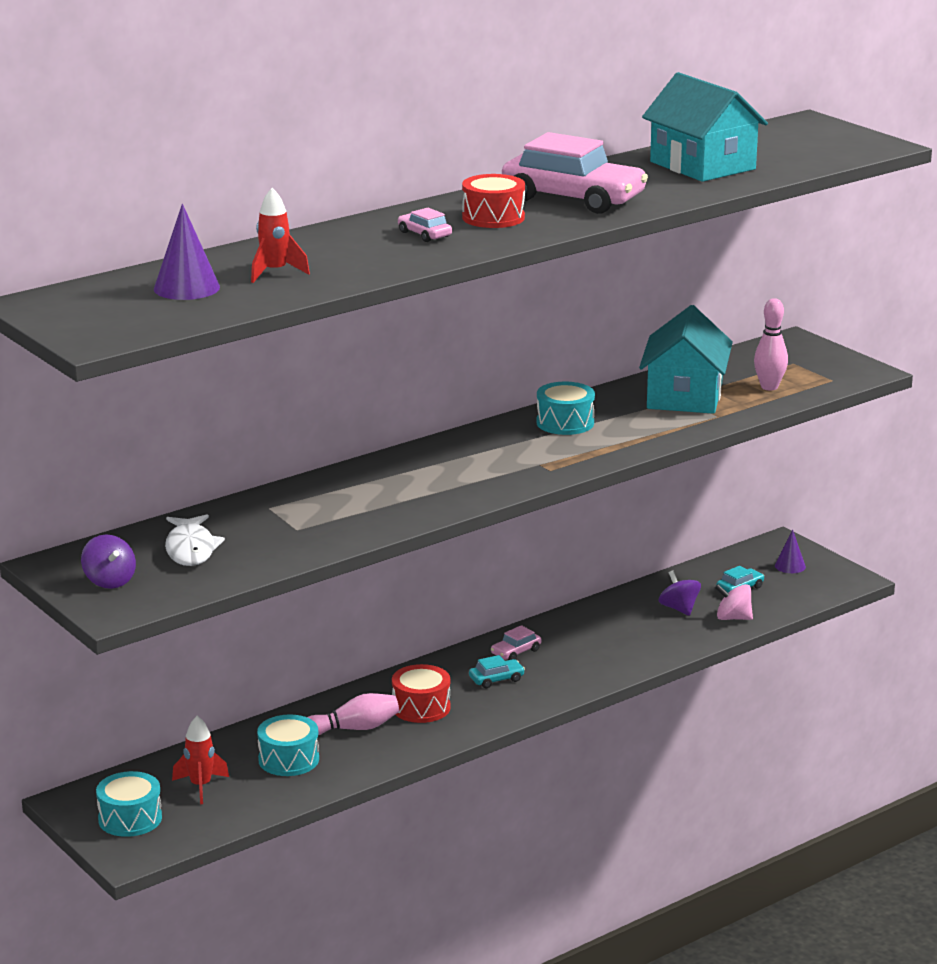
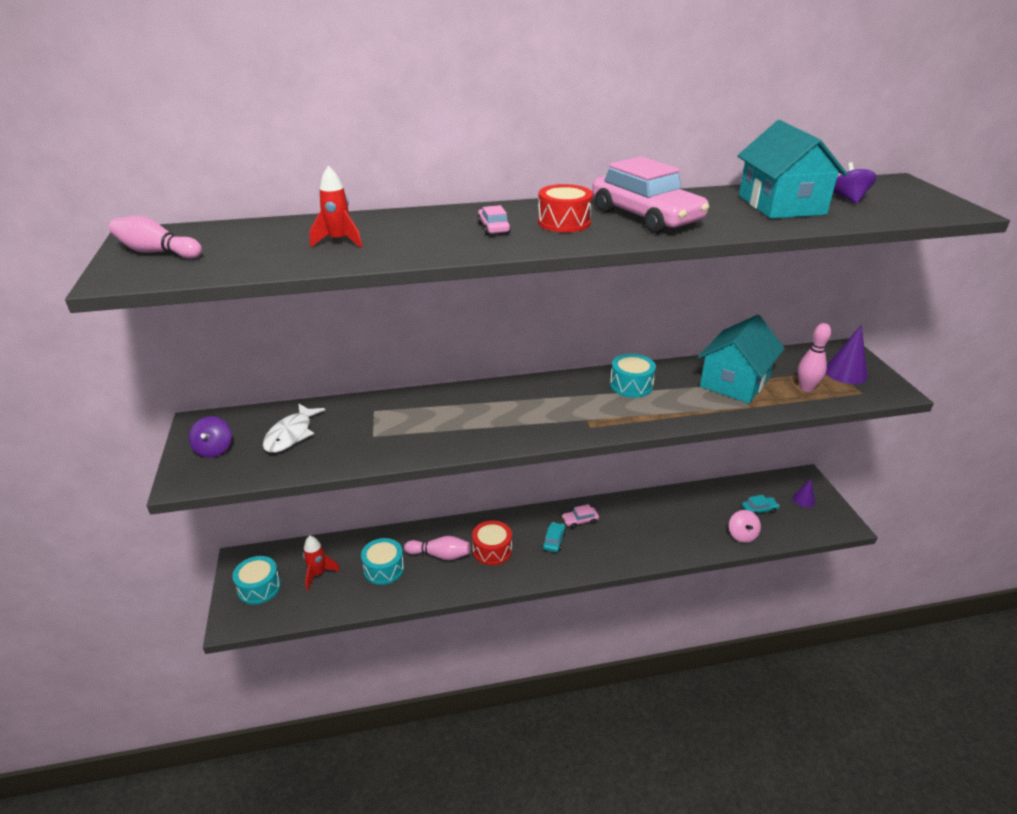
camera: 25 degrees right, 10 degrees up
(88, 314) = (157, 252): none -> pink bowling pin
(186, 288) = (258, 243): purple cone -> purple cone (845, 373)
(496, 679) = (554, 541): turquoise car -> turquoise car turned 75 degrees counterclockwise
(679, 609) = (708, 515): purple spinning top -> purple spinning top (848, 199)
(733, 618) = (742, 535): pink spinning top -> pink spinning top turned 135 degrees counterclockwise

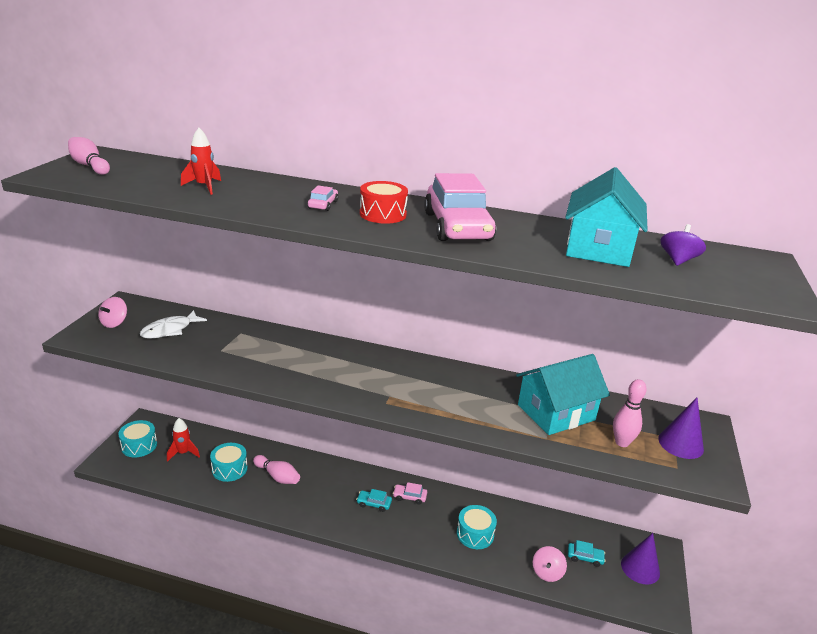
camera: 25 degrees right, 5 degrees down
(214, 449) = (114, 323): purple spinning top -> pink spinning top
(492, 550) = (319, 490): red drum -> none
(554, 541) = (374, 504): turquoise car -> turquoise car turned 120 degrees counterclockwise
(631, 385) = (457, 383): turquoise drum -> turquoise drum (475, 534)
(803, 500) = (640, 568): purple cone -> purple cone, size x1.65

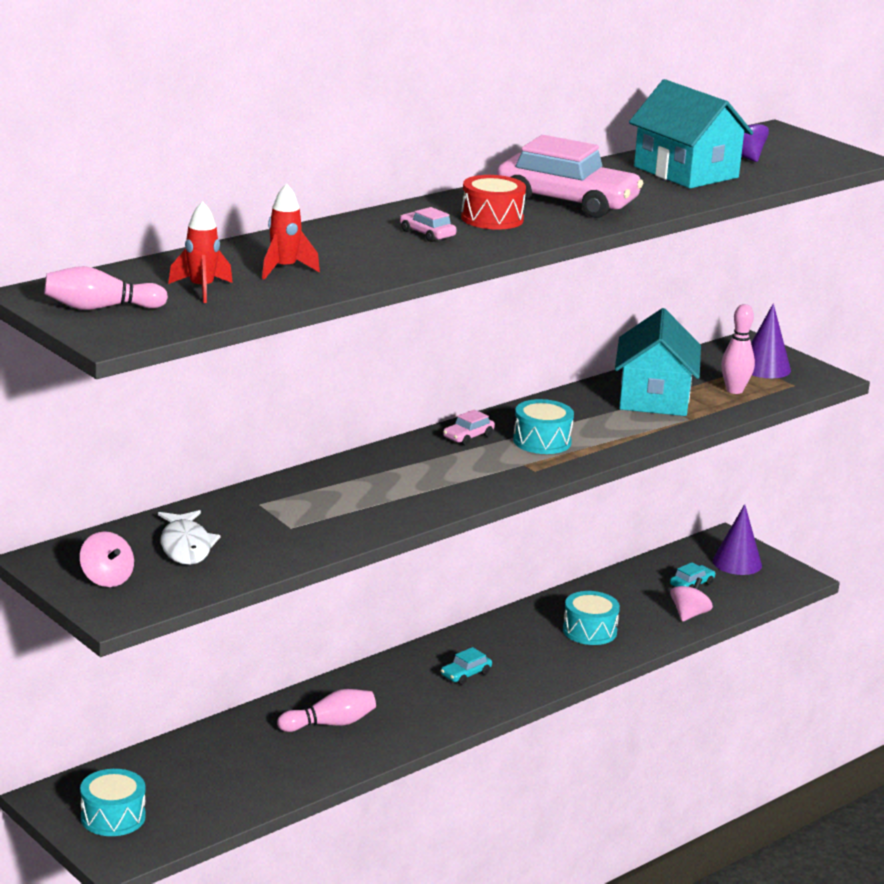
camera: 55 degrees left, 5 degrees down
(183, 453) = (182, 783): red rocket -> red rocket (201, 289)
(229, 469) = (268, 756): turquoise drum -> turquoise drum (542, 441)
(409, 497) = (481, 646): pink car -> pink car (468, 436)
(547, 572) = (689, 615): pink spinning top -> pink spinning top turned 120 degrees counterclockwise

